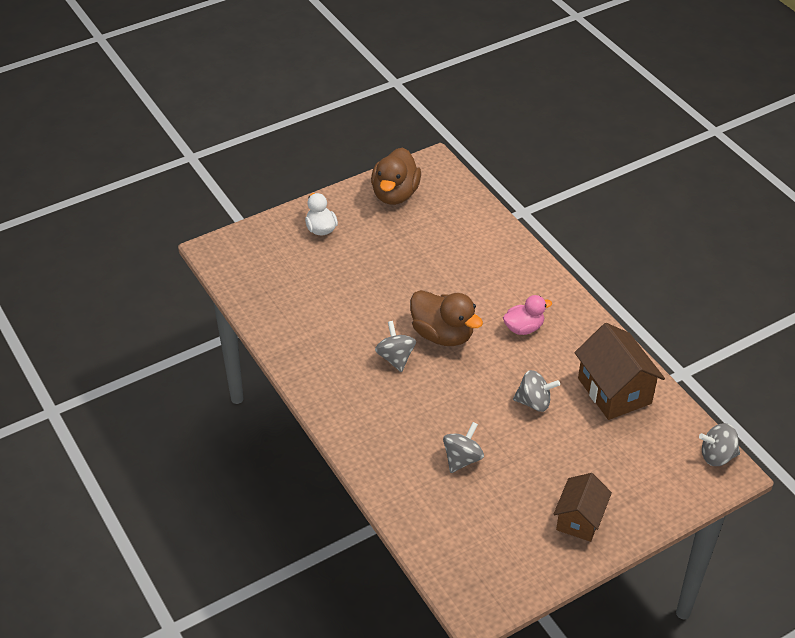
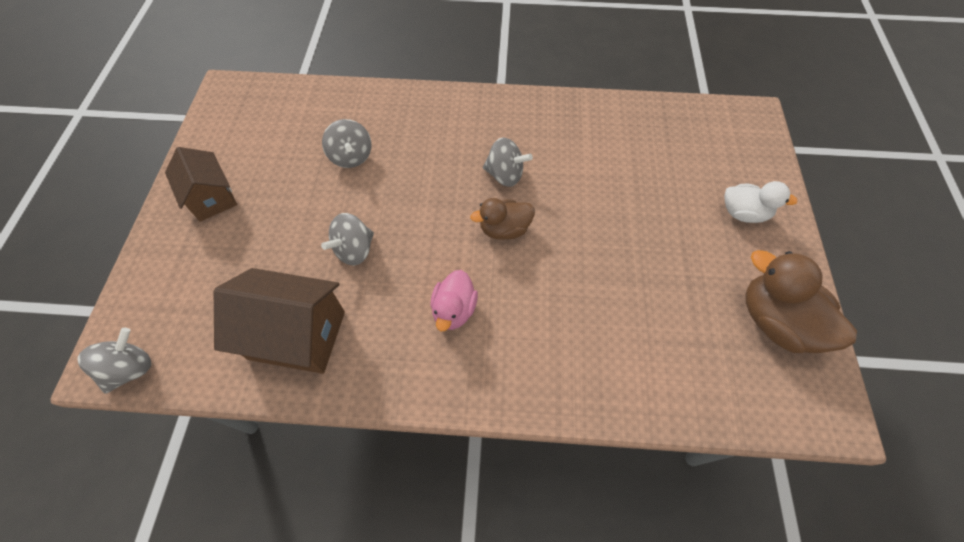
camera: 125 degrees right, 15 degrees up
(443, 334) = (504, 229): brown duck -> brown duck, size x0.62

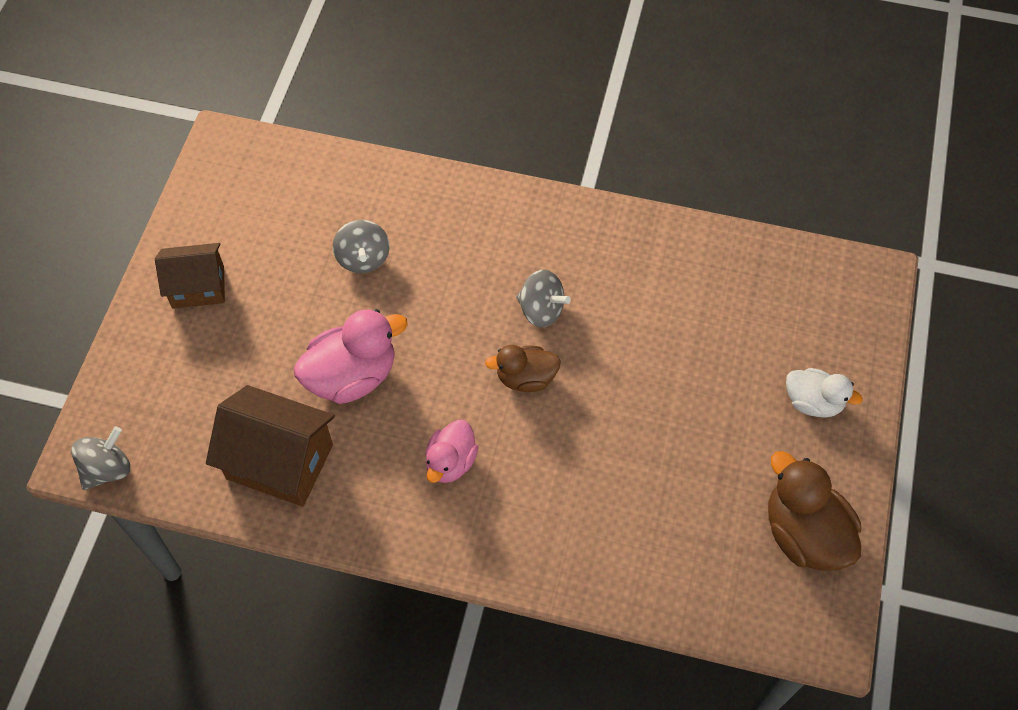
camera: 10 degrees right, 0 degrees up
(212, 197) = (198, 287): brown house -> brown house turned 75 degrees counterclockwise
(354, 250) = (352, 376): grey spinning top -> pink duck

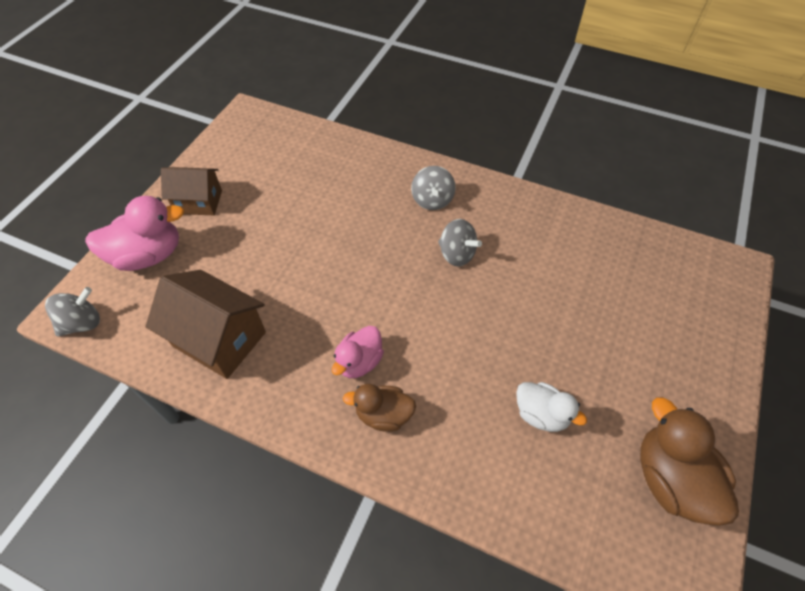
camera: 10 degrees right, 5 degrees down
(352, 376) = (295, 281): pink duck -> pink duck (148, 255)
(363, 258) = (326, 199): grey spinning top -> grey spinning top (432, 200)
(526, 378) = (435, 304): brown duck -> brown duck (383, 415)
(813, 402) = (682, 361): white duck -> white duck (541, 414)

